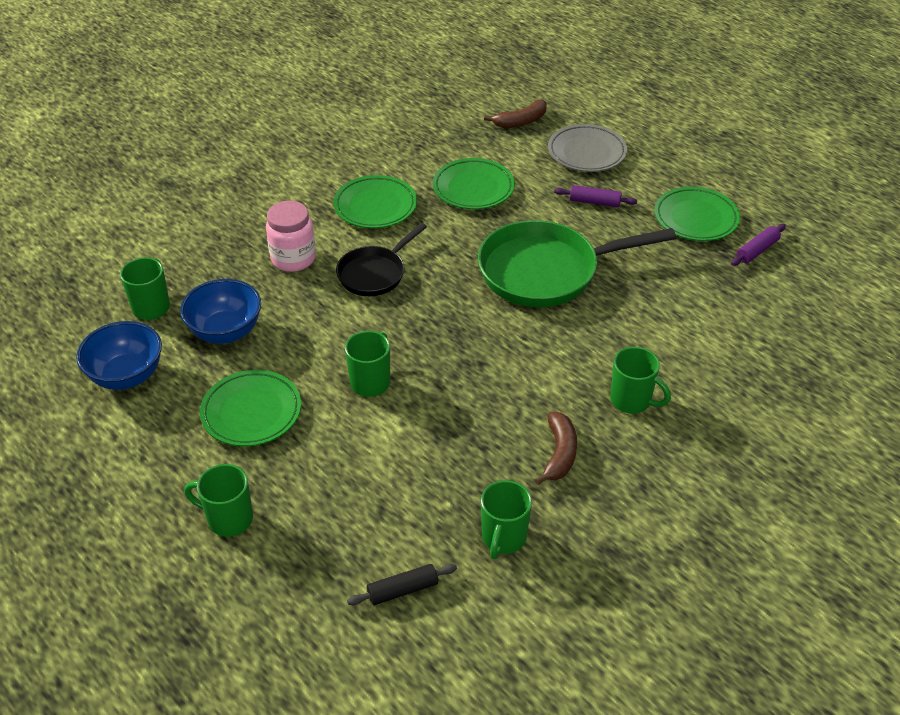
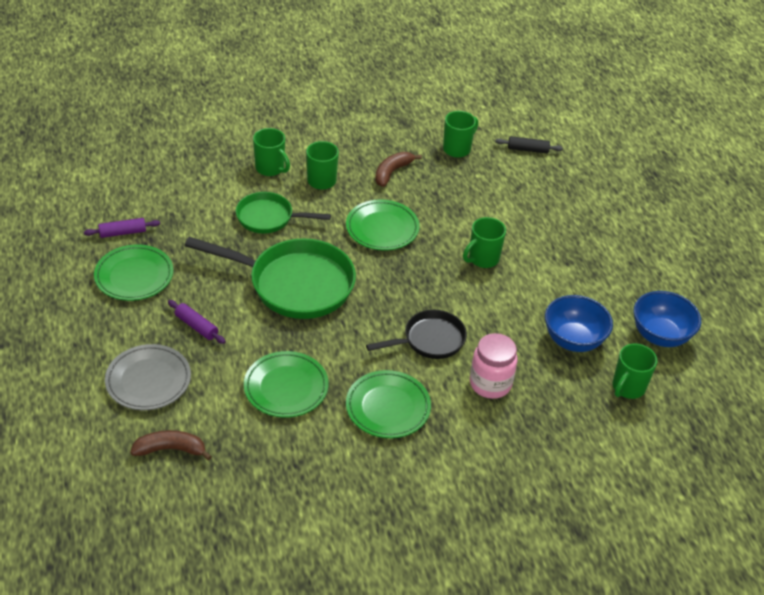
camera: 155 degrees left, 0 degrees up
(228, 519) = (613, 217): green mug -> green mug (270, 168)
(251, 412) = (575, 272): green plate -> green plate (382, 229)
(640, 327) = (269, 218): none -> green pan

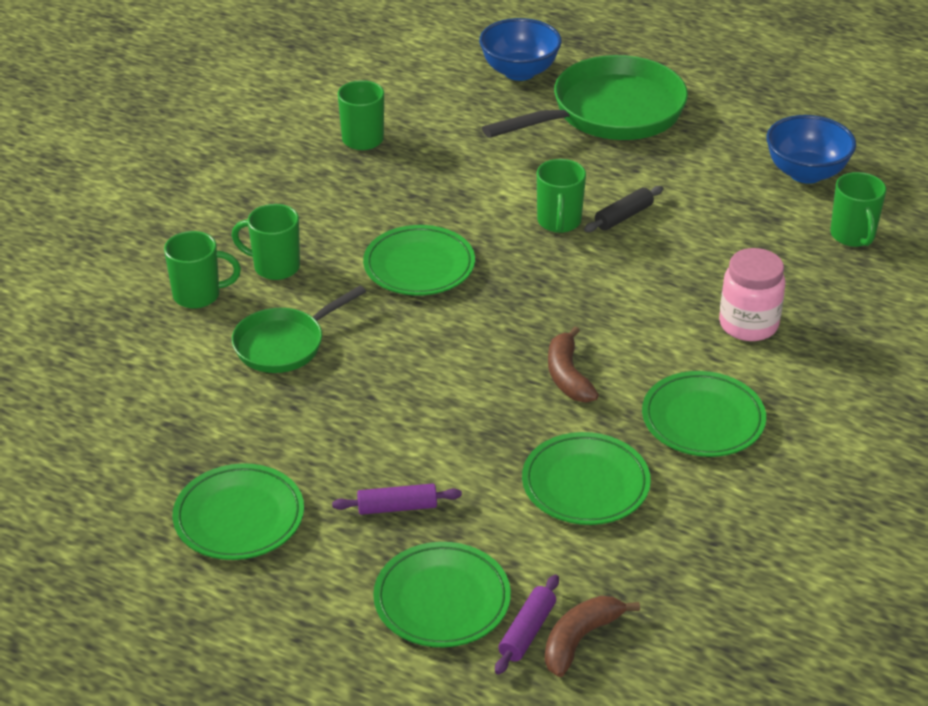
camera: 45 degrees left, 5 degrees down
(123, 233) = (143, 486): purple rolling pin -> purple rolling pin (527, 631)
(148, 381) = (442, 600): grey plate -> green plate
(294, 284) = (424, 385): green pan -> green pan (609, 113)
(392, 172) = (336, 206): brown banana -> brown banana (568, 376)
(429, 340) = (636, 331): black pan -> none
(527, 149) = (431, 93): black rolling pin -> black rolling pin (623, 216)
(573, 340) = (749, 232): blue bowl -> blue bowl (519, 72)

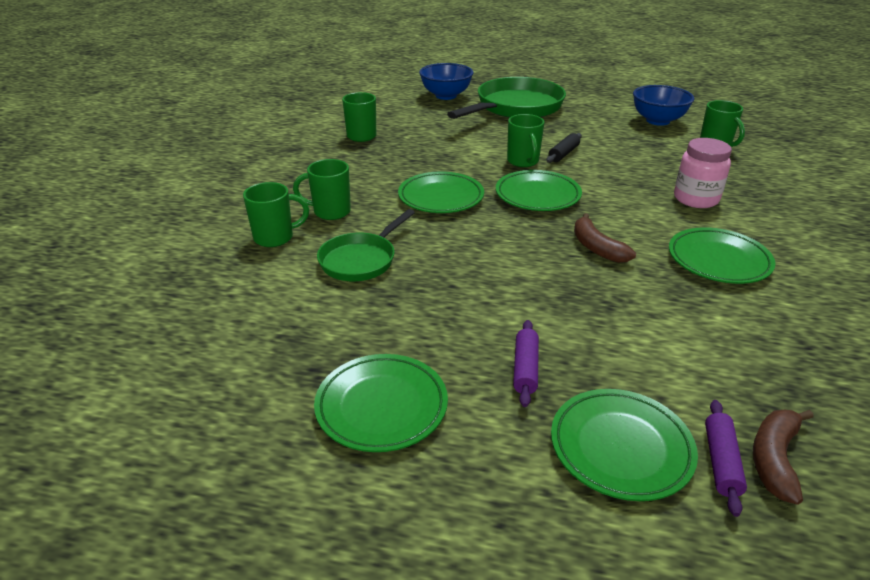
camera: 15 degrees left, 5 degrees down
(397, 507) = (525, 369): purple rolling pin -> purple rolling pin turned 60 degrees counterclockwise
(585, 484) = (670, 321): green plate -> green plate (537, 195)

